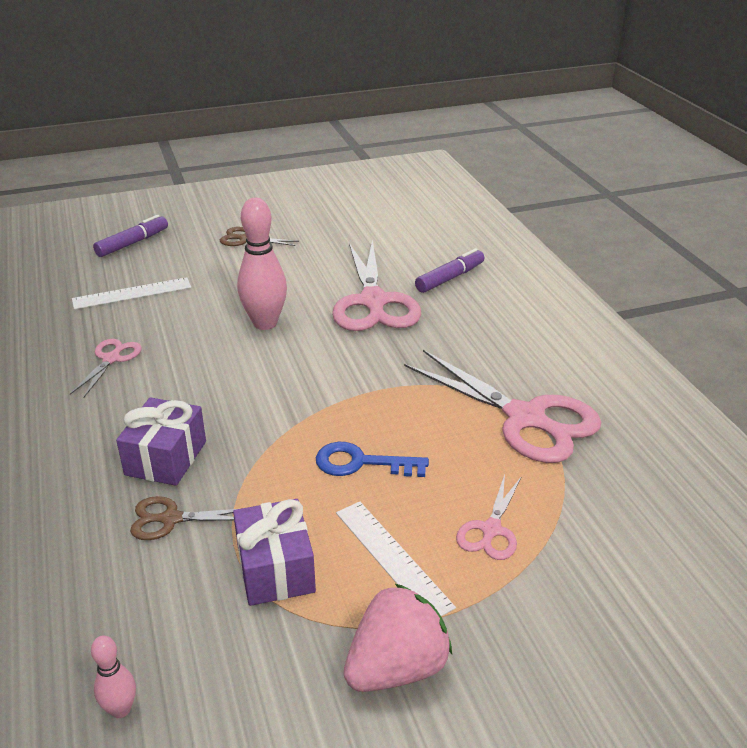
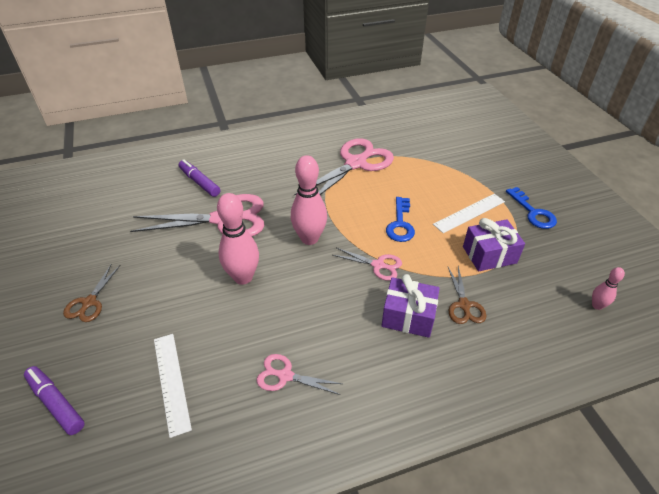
camera: 90 degrees left, 10 degrees up
(331, 371) = (309, 238): none -> pink bowling pin
(396, 668) = (533, 212): pink strawberry -> blue key
(491, 530) = (442, 181): pink scissors -> pink scissors (378, 265)

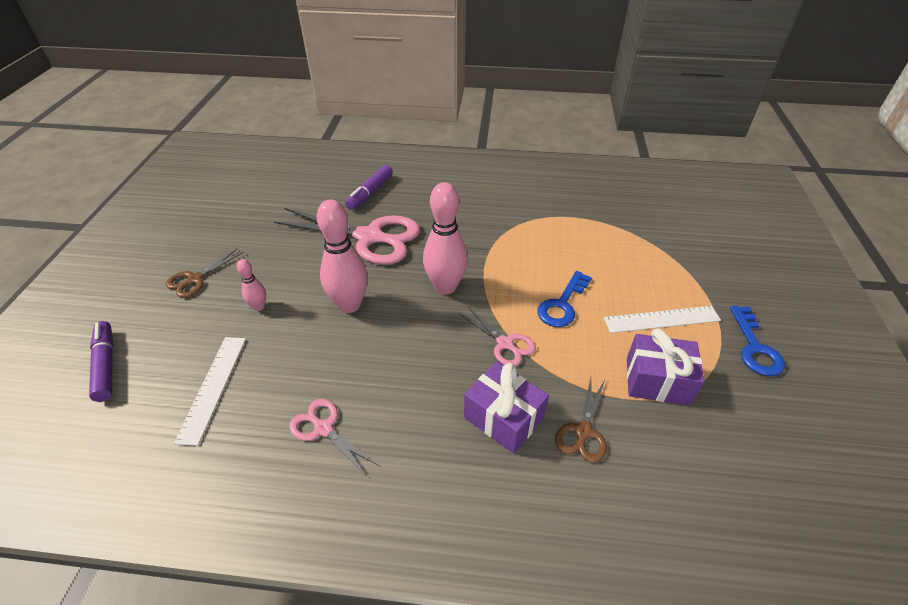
camera: 25 degrees right, 0 degrees up
(199, 182) = (370, 193): purple marker -> purple marker turned 135 degrees counterclockwise
(356, 163) = (552, 219): pink scissors -> none
(597, 305) = (780, 508): pink bowling pin -> pink bowling pin (259, 307)

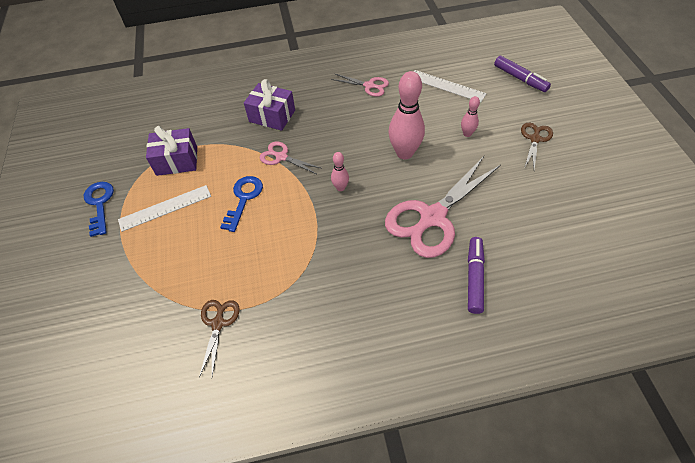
camera: 165 degrees right, 10 degrees up
(213, 387) = (446, 86): white ruler -> white ruler turned 45 degrees counterclockwise
(370, 237) = (432, 217): pink scissors -> pink scissors turned 45 degrees counterclockwise
(445, 287) = (340, 188): pink bowling pin -> pink bowling pin, size x0.50
(583, 432) = (225, 121): brown scissors -> brown scissors (218, 323)

